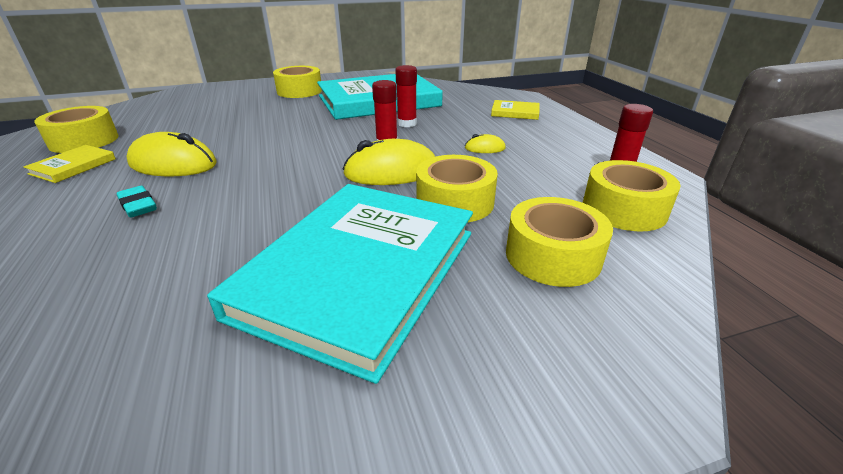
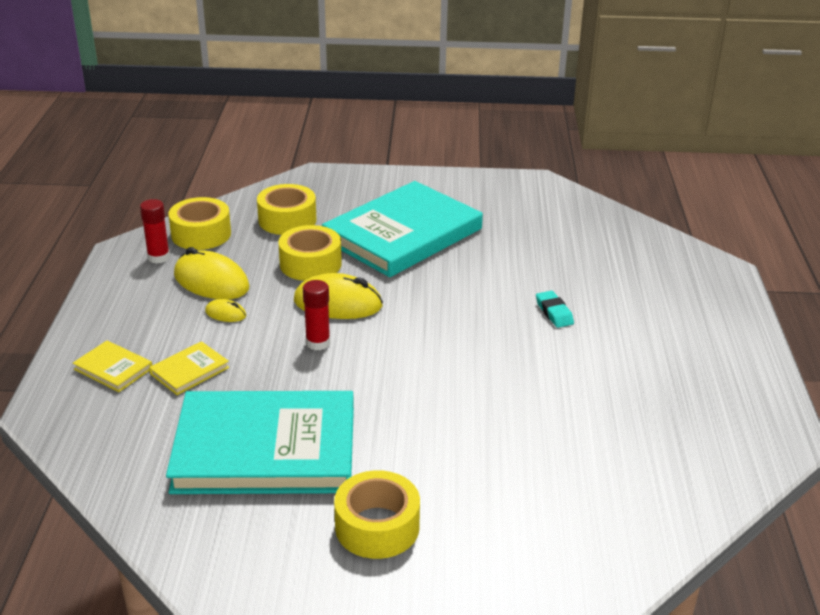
camera: 160 degrees left, 0 degrees up
(73, 166) = (645, 381): yellow book -> yellow book (189, 371)
(84, 141) = (668, 433): yellow tape -> none
(173, 164) = (543, 361): yellow mouse -> yellow mouse (211, 282)
(407, 124) = (269, 377): red glue stick -> none

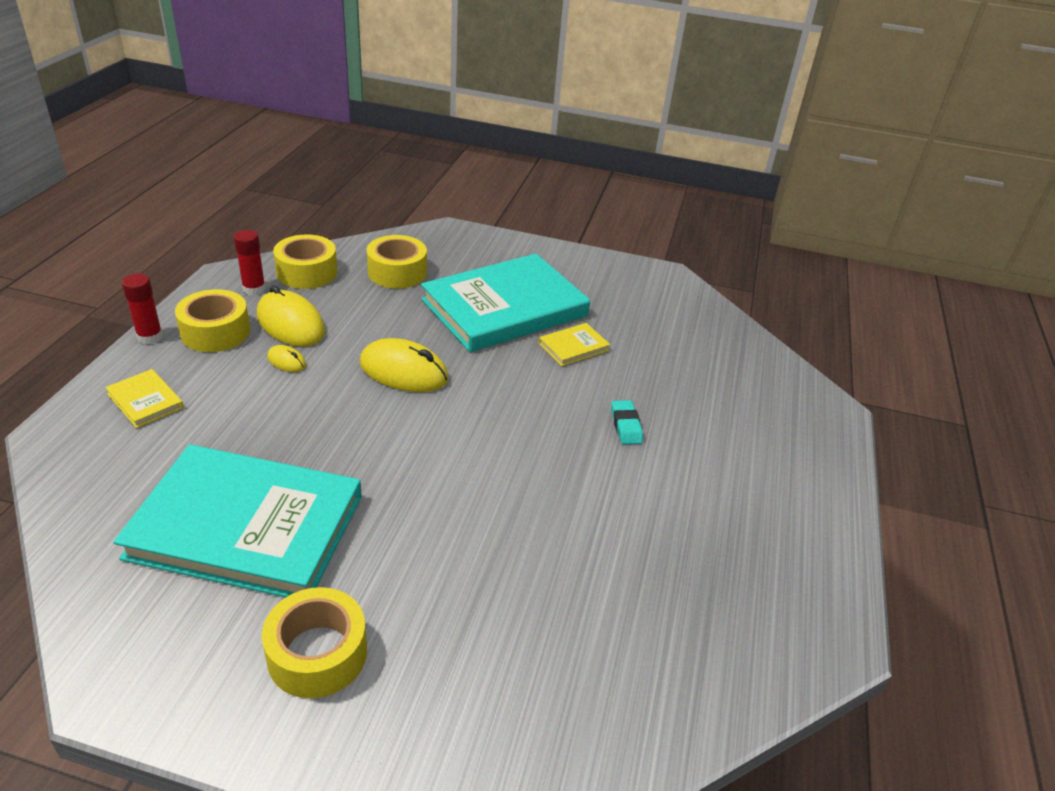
camera: 10 degrees right, 5 degrees up
(189, 371) = (218, 418): yellow book -> yellow book (573, 347)
(310, 264) = (397, 323): yellow tape -> yellow tape (215, 332)
(318, 343) = (362, 412): red glue stick -> red glue stick (150, 337)

